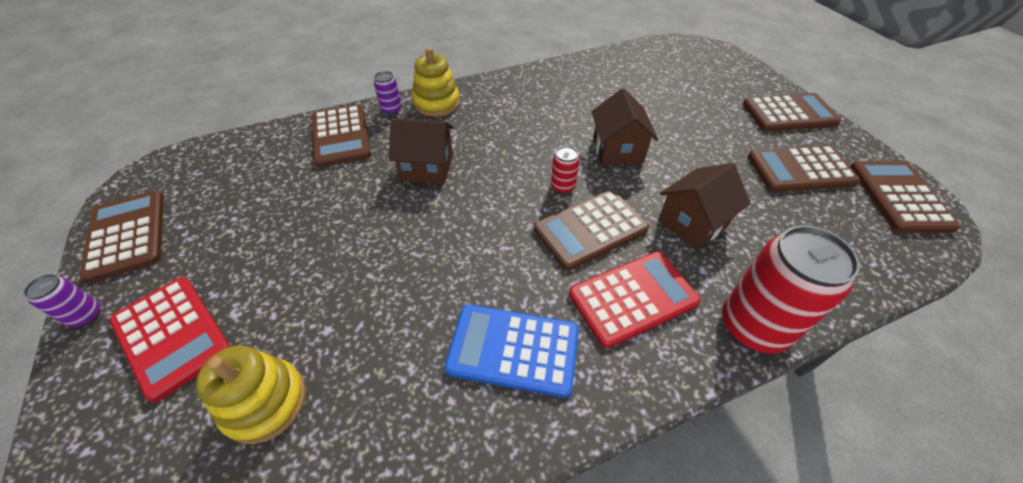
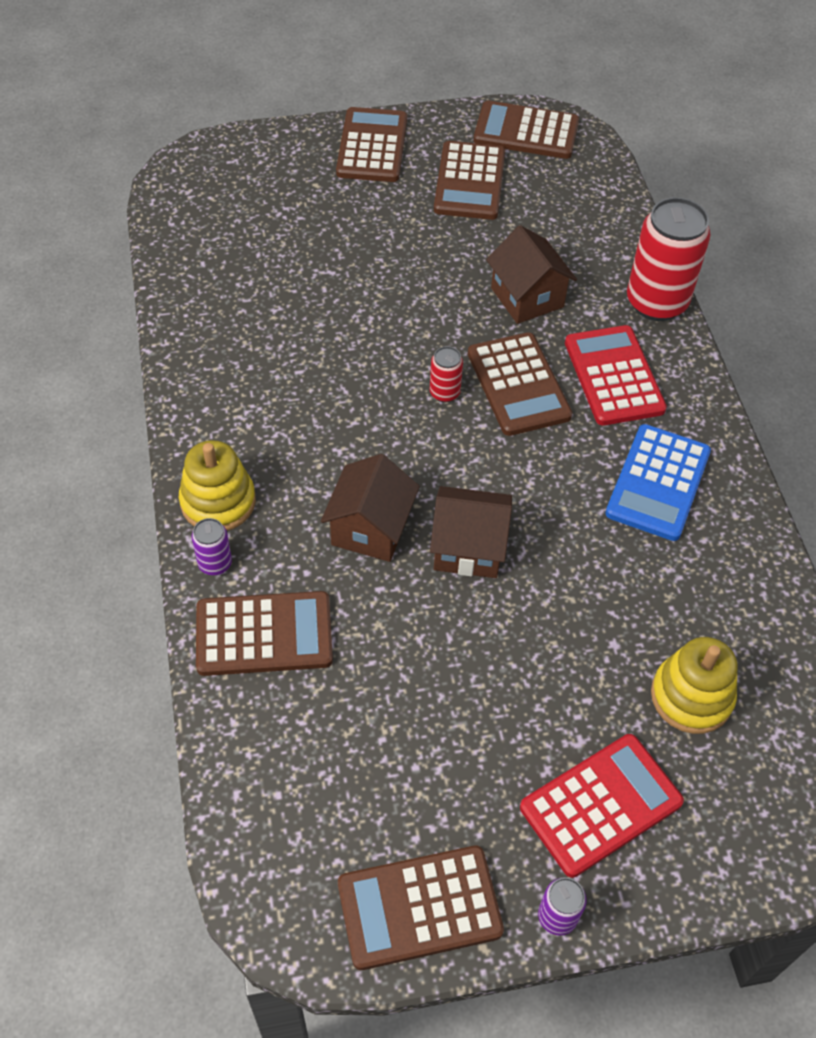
camera: 80 degrees left, 5 degrees up
(617, 150) = (392, 323): brown house -> brown house (468, 548)

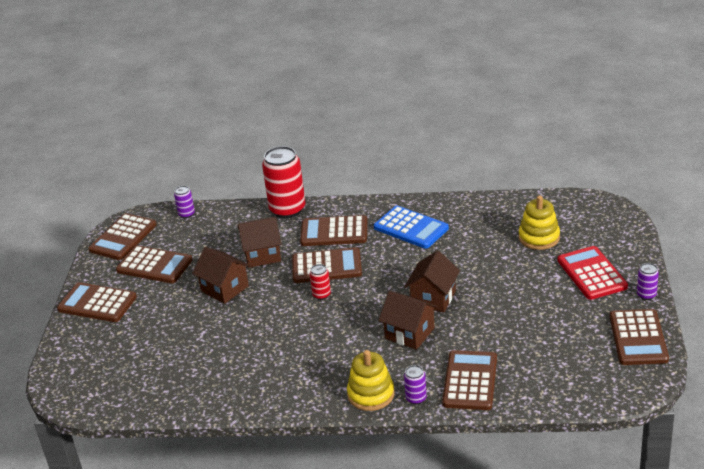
camera: 70 degrees left, 20 degrees down
(434, 272) = (225, 289): none -> brown house
(604, 185) = (186, 214): none -> purple can
(614, 376) = (334, 232): red calculator -> brown calculator

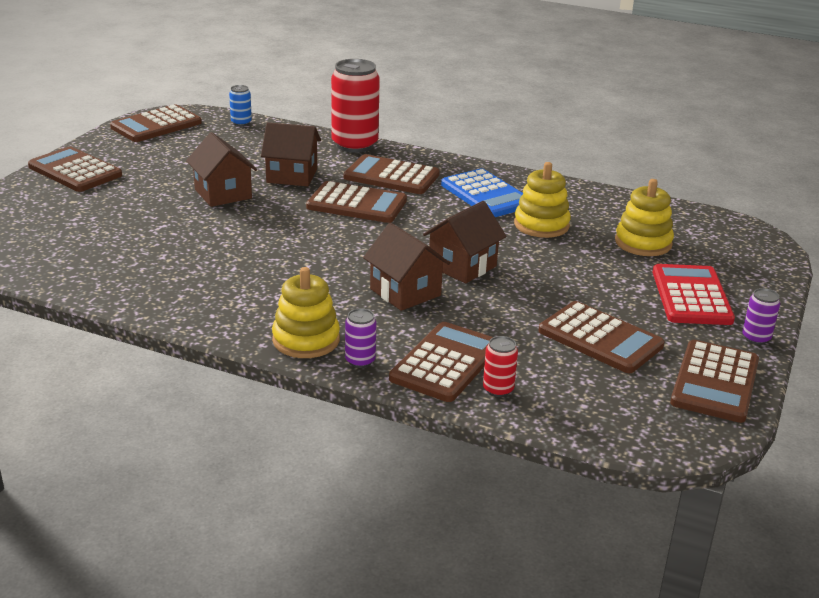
camera: 15 degrees right, 5 degrees down
(154, 265) = (166, 155): brown calculator -> brown calculator (600, 338)
(186, 214) = (241, 123): purple can -> blue can
(321, 295) = (328, 228): red can -> red can (498, 389)
(464, 244) = (541, 225): none -> yellow stacking toy

